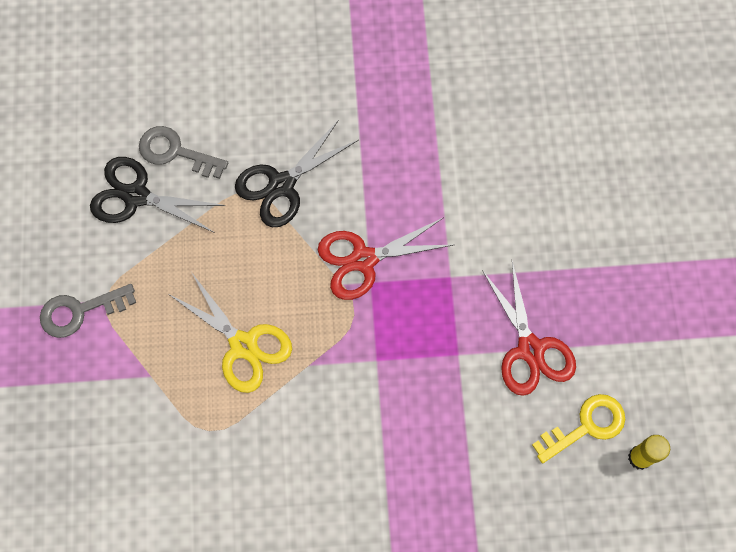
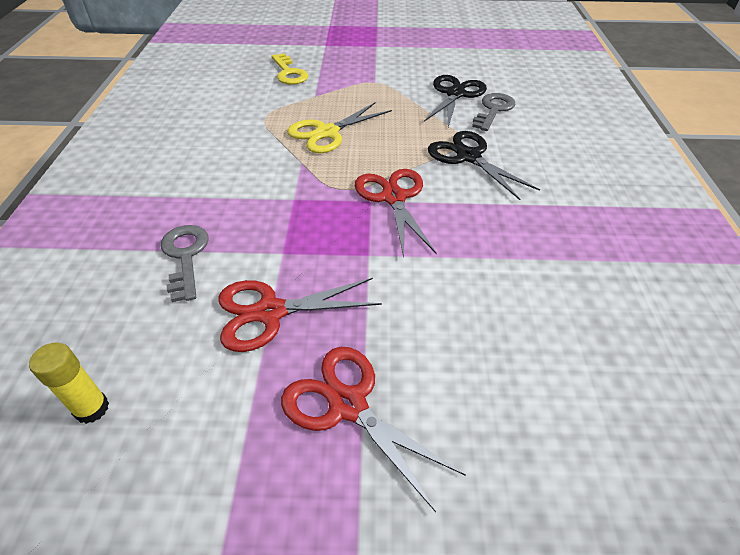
camera: 95 degrees right, 25 degrees down
(80, 311) = (368, 74): grey key -> grey key (185, 256)
(585, 426) = (159, 354): yellow key -> yellow key (289, 73)
(604, 276) = (348, 405): none -> red scissors

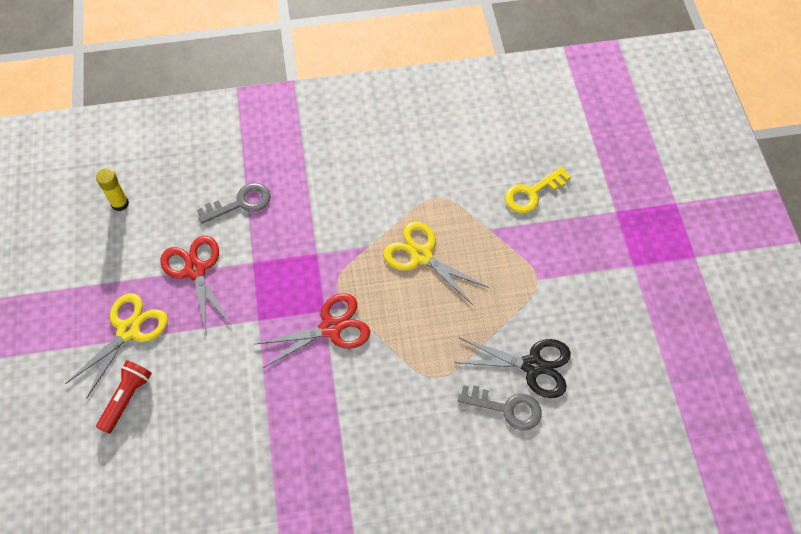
camera: 80 degrees right, 15 degrees up
(348, 405) = (129, 330): red scissors -> yellow scissors
(467, 412) = (127, 398): none -> red flashlight
(468, 157) = (407, 386): black scissors -> none

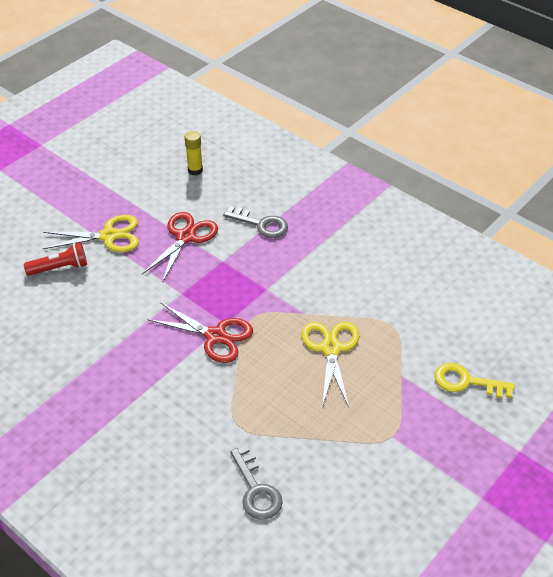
camera: 50 degrees right, 15 degrees down
(532, 366) = (311, 483): black scissors -> none

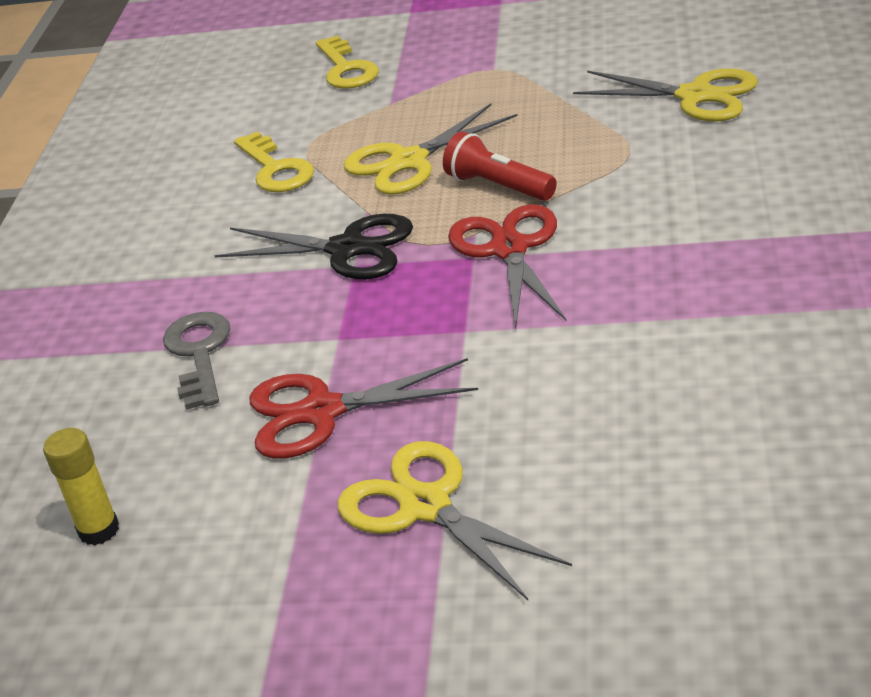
camera: 120 degrees left, 10 degrees down
(60, 268) = (585, 504): red flashlight -> red flashlight (498, 186)
(256, 489) = (695, 96): grey key -> yellow scissors
(280, 292) = (347, 249): none -> black scissors
(381, 305) = (275, 169): none -> yellow key

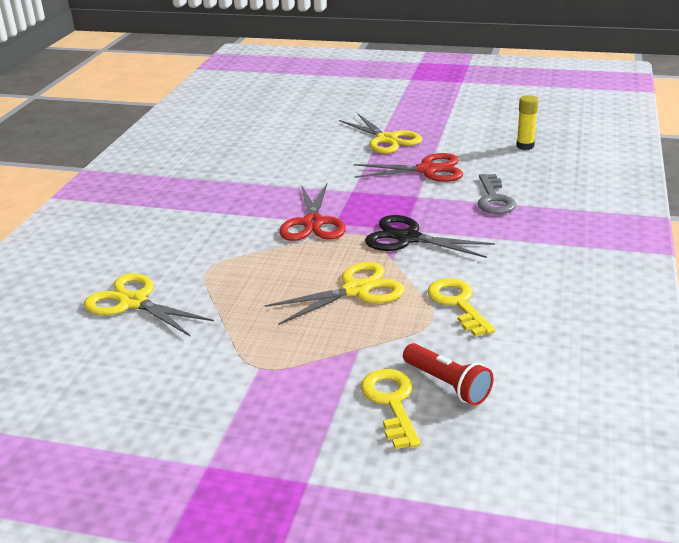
camera: 175 degrees left, 5 degrees down
(498, 186) = (302, 260): red flashlight -> red flashlight (447, 385)

